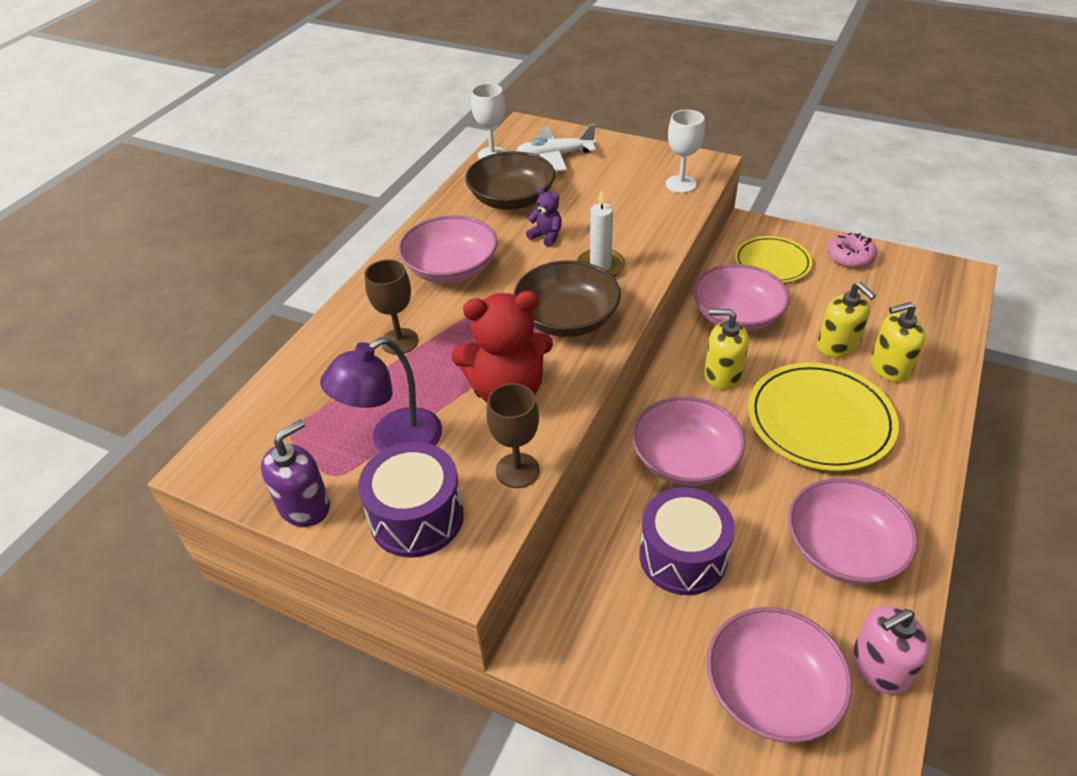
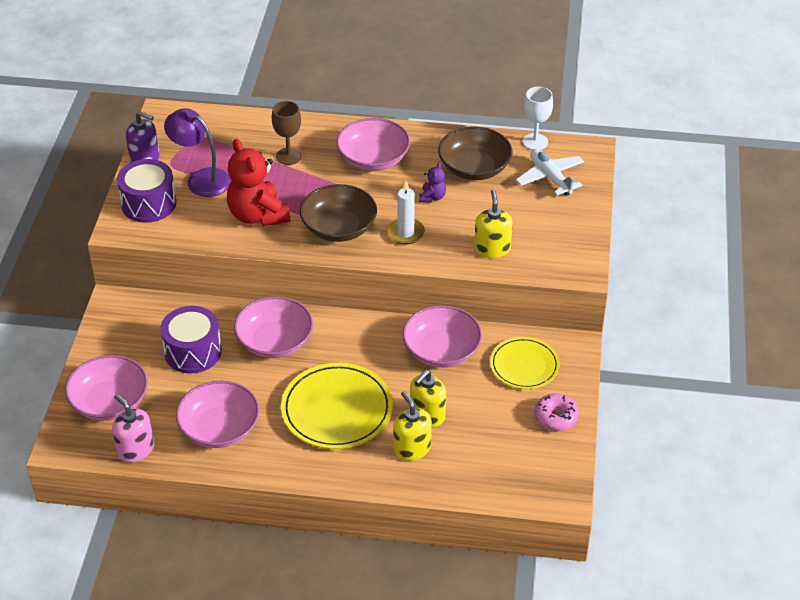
camera: 70 degrees right, 0 degrees up
(517, 470) = (193, 235): brown goblet -> none
(681, 184) = (540, 259): white goblet -> none
(722, 375) = (367, 350): yellow soap dispenser -> yellow soap dispenser (492, 249)

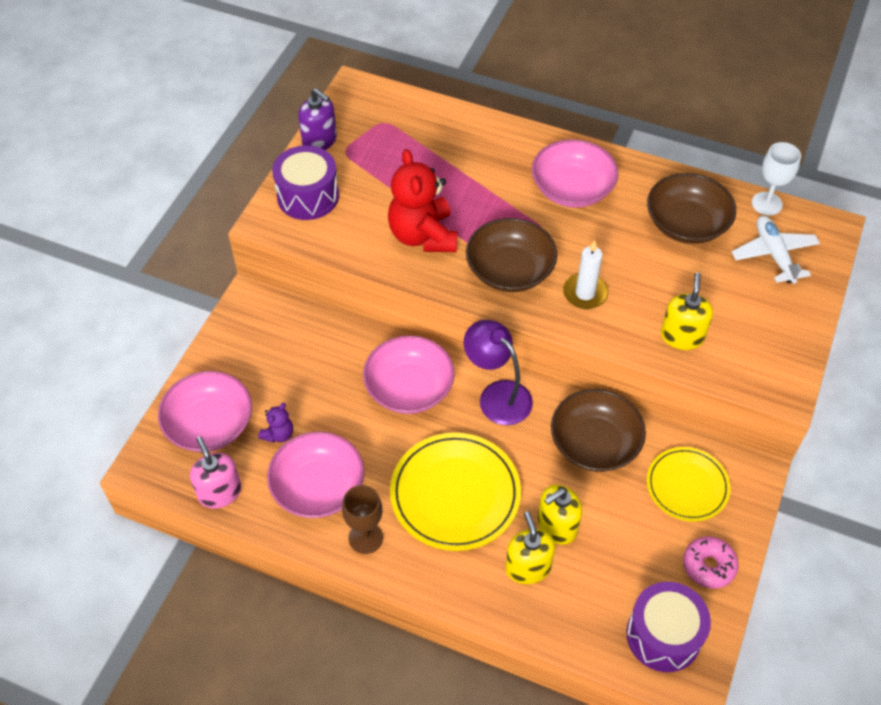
camera: 15 degrees right, 10 degrees up
(193, 352) = (316, 381): purple drum -> purple drum (663, 635)
(201, 179) = (373, 177): purple lamp -> purple lamp (497, 395)
(288, 156) = (477, 167): brown goblet -> brown goblet (365, 538)
(432, 197) = (628, 252): purple teddy bear -> purple teddy bear (278, 434)
(441, 351) = (594, 443): pink bowl -> brown bowl

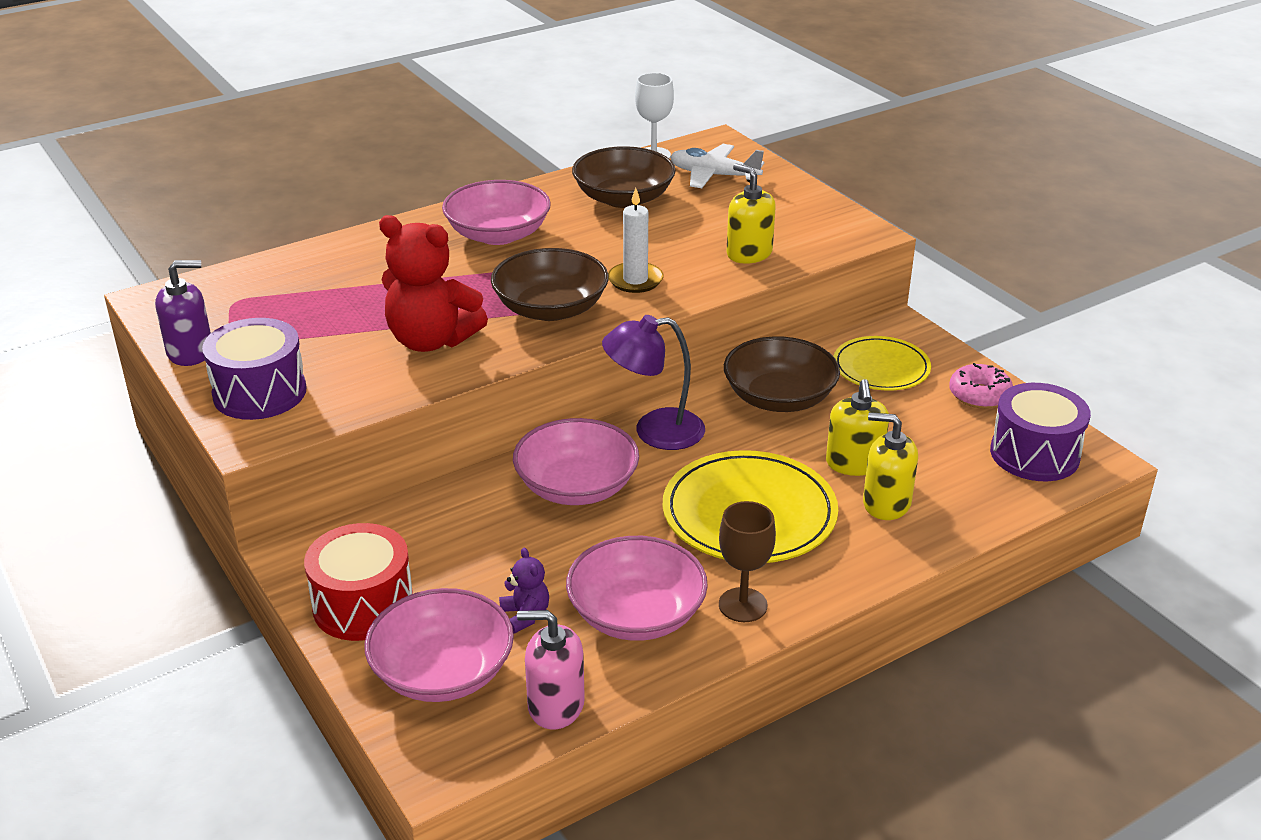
camera: 55 degrees left, 20 degrees down
(234, 355) = (363, 605): none -> red drum

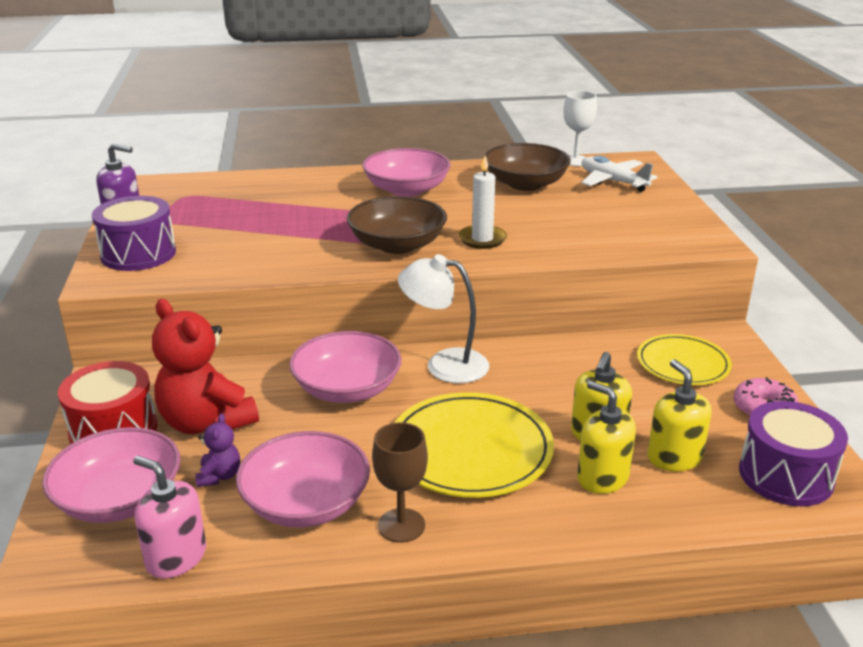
camera: 25 degrees right, 5 degrees down
(431, 340) = (288, 247): red teddy bear -> red teddy bear (206, 422)
(654, 431) = (444, 364): purple lamp -> white lamp
(749, 253) = (594, 239): yellow soap dispenser -> yellow soap dispenser (674, 457)
(779, 398) = (571, 365): brown bowl -> none

